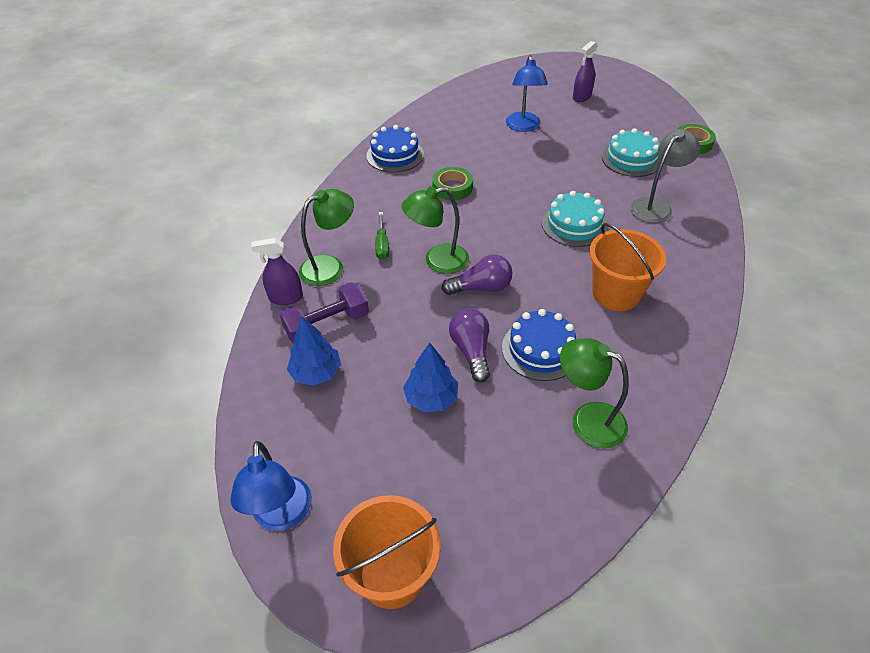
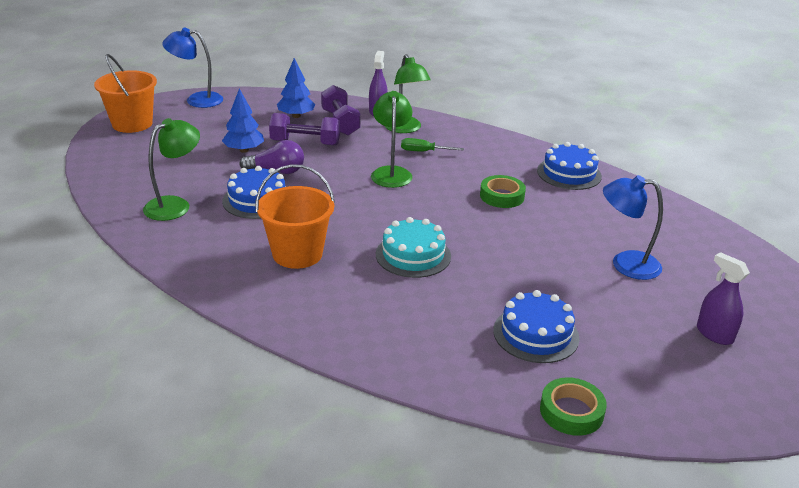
camera: 100 degrees right, 15 degrees down
(392, 344) = (305, 143): none -> purple dumbbell
(481, 288) = (345, 187): purple light bulb -> none
(631, 159) = (536, 334): turquoise cake -> blue cake
(655, 206) = (426, 323): grey lamp -> none

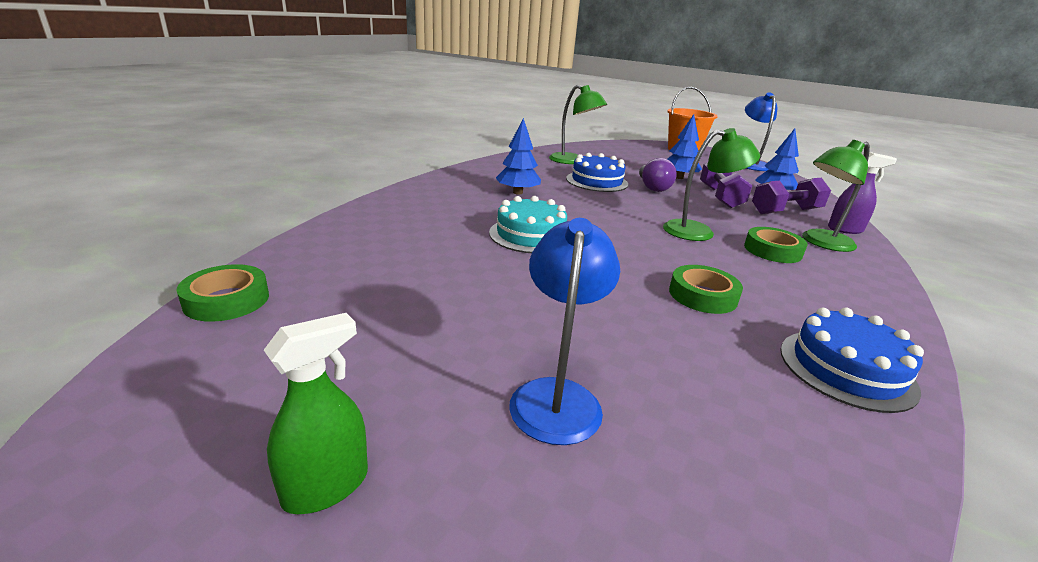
camera: 85 degrees right, 5 degrees down
(297, 254) = (517, 192): orange bucket -> blue tree
(423, 151) = (772, 250): green screwdriver -> green tape
(536, 334) = (377, 291): blue cake -> none
(714, 334) = (326, 486): purple spray bottle -> green spray bottle

